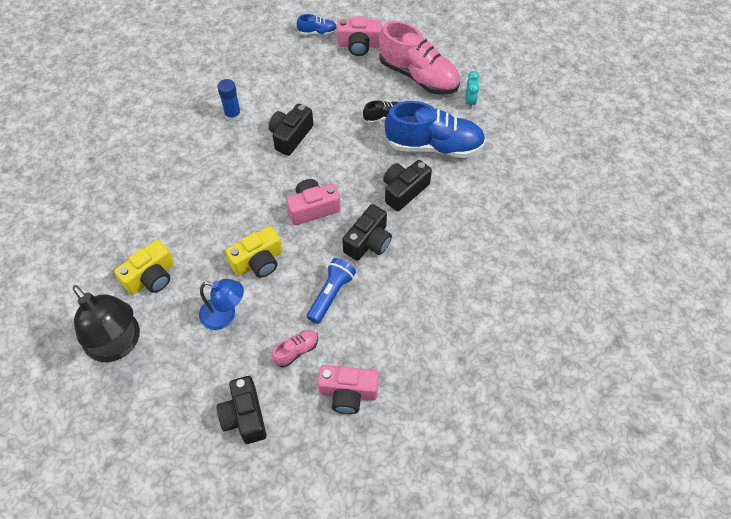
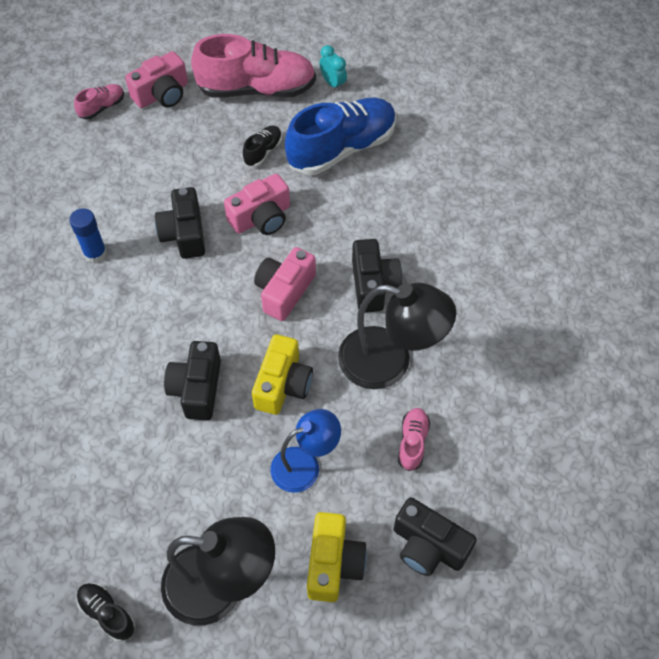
camera: 40 degrees left, 0 degrees up
(54, 313) = (107, 613): none -> black shoe
(151, 277) = (182, 488): yellow camera -> yellow camera (333, 563)
(317, 32) = (102, 107): blue shoe -> pink shoe
(331, 294) = (389, 362): blue flashlight -> black lamp
(348, 393) = (501, 442): pink camera -> pink camera (261, 218)
(404, 190) = (357, 211): black camera -> black camera (197, 388)

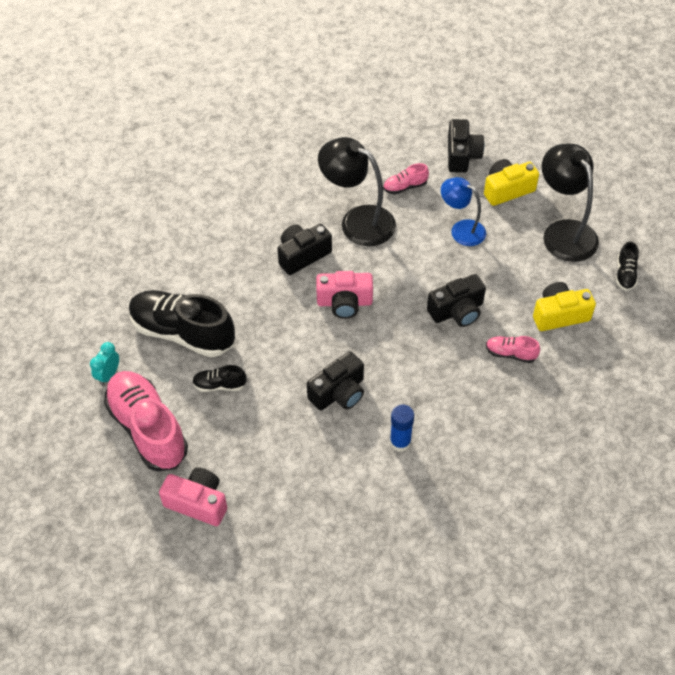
camera: 120 degrees left, 5 degrees down
(102, 107) = (244, 544): pink shoe -> pink shoe (510, 354)
(261, 218) = (288, 350): pink camera -> none
(283, 384) = (417, 267): yellow camera -> yellow camera (559, 315)
(342, 149) = (183, 333): blue shoe -> black shoe
(389, 362) = (358, 221): black lamp -> black lamp turned 45 degrees counterclockwise

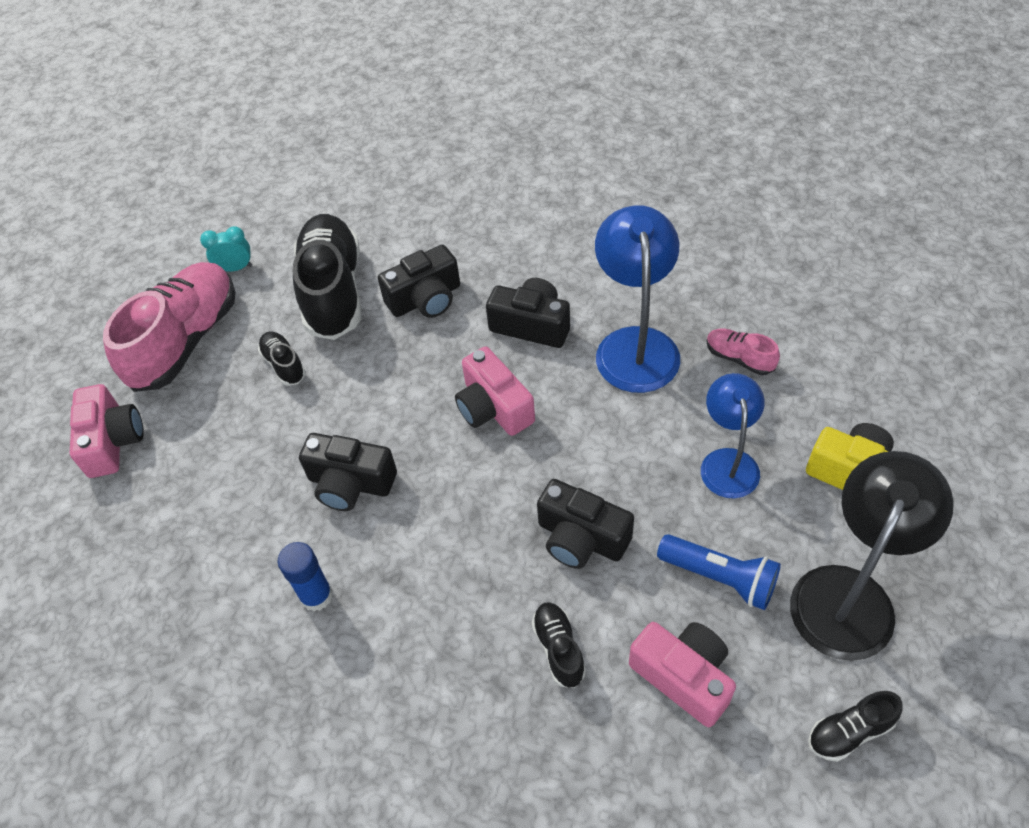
camera: 60 degrees right, 0 degrees up
(358, 221) = (635, 344): black lamp -> blue lamp
(462, 155) = (861, 386): black camera -> black camera (425, 299)
(510, 354) = (559, 649): pink shoe -> black shoe
(521, 271) = (720, 577): none -> blue flashlight
(559, 315) = (683, 676): yellow camera -> pink camera

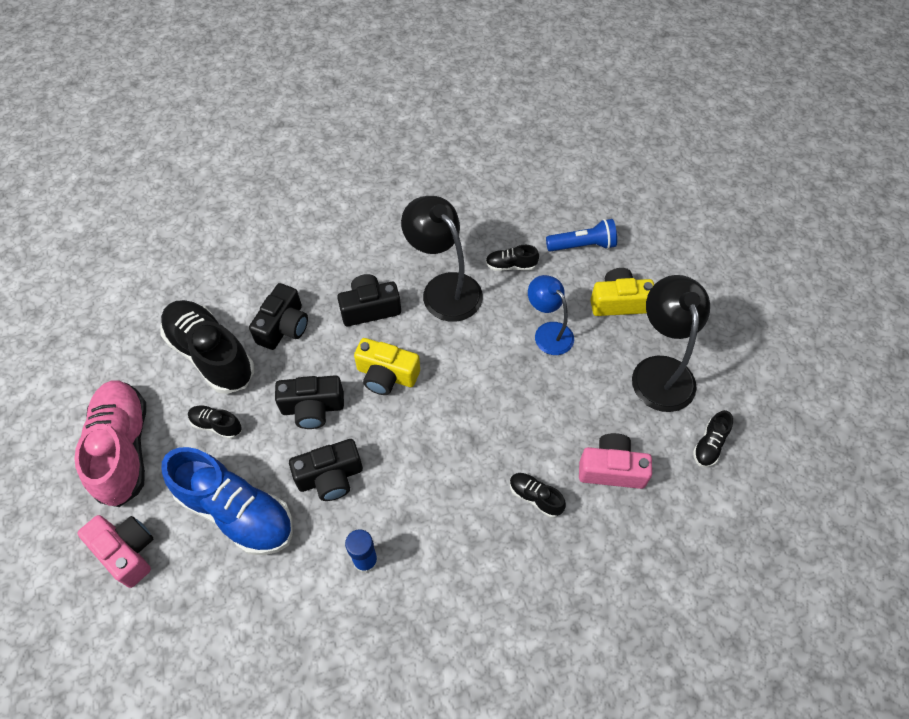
camera: 40 degrees left, 5 degrees up
(235, 268) = (119, 376): turquoise clock -> none
(235, 463) = (237, 512): none -> blue shoe
(493, 408) = (386, 375): pink camera -> yellow camera
(581, 538) = (500, 425): black camera -> black camera (312, 408)
(635, 344) = (444, 288): blue lamp -> black lamp
(720, 577) = (591, 402): blue flashlight -> blue flashlight (582, 245)
(739, 358) = (511, 265): pink shoe -> black shoe

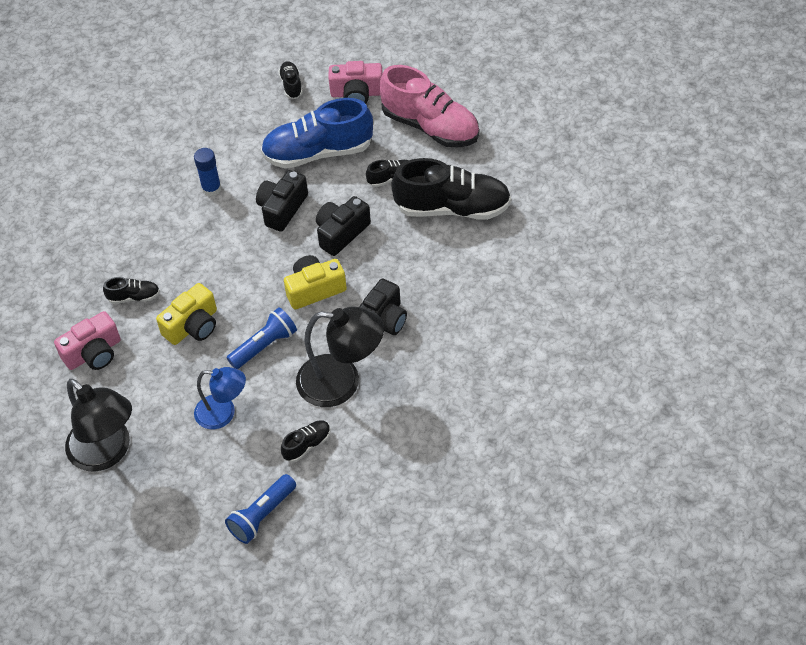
camera: 140 degrees right, 5 degrees down
(284, 327) = (427, 262): black camera -> none
(470, 360) = (264, 346): none -> blue flashlight
(618, 302) = (186, 485): yellow camera -> yellow camera (193, 326)
(709, 445) = (30, 424): black shoe -> black shoe (291, 85)

